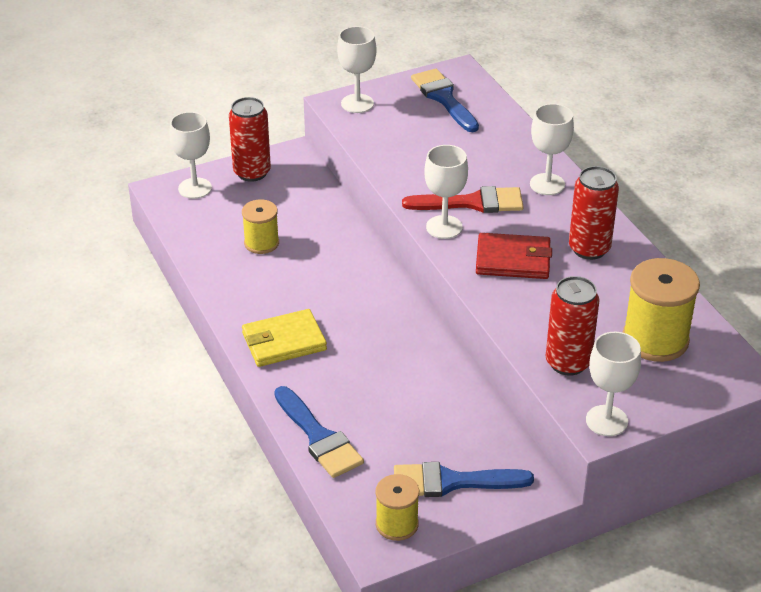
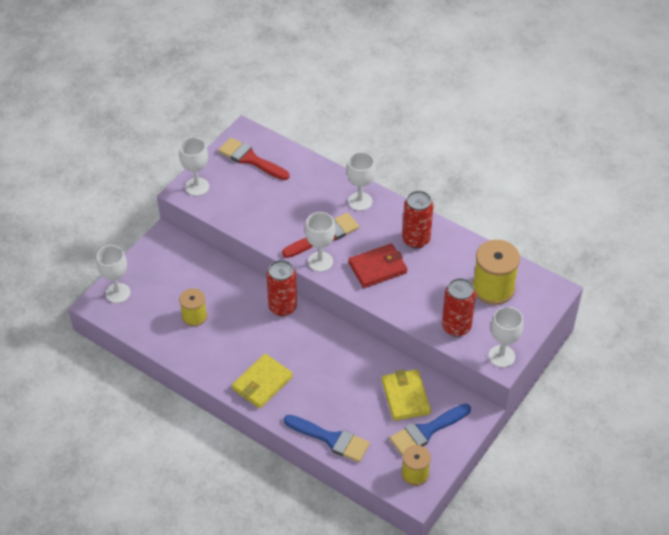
camera: 30 degrees left, 10 degrees up
(252, 172) = (147, 264): red can -> red can (282, 307)
(444, 98) = (250, 159): blue brush -> red brush
(454, 431) = (405, 397): none -> yellow wallet

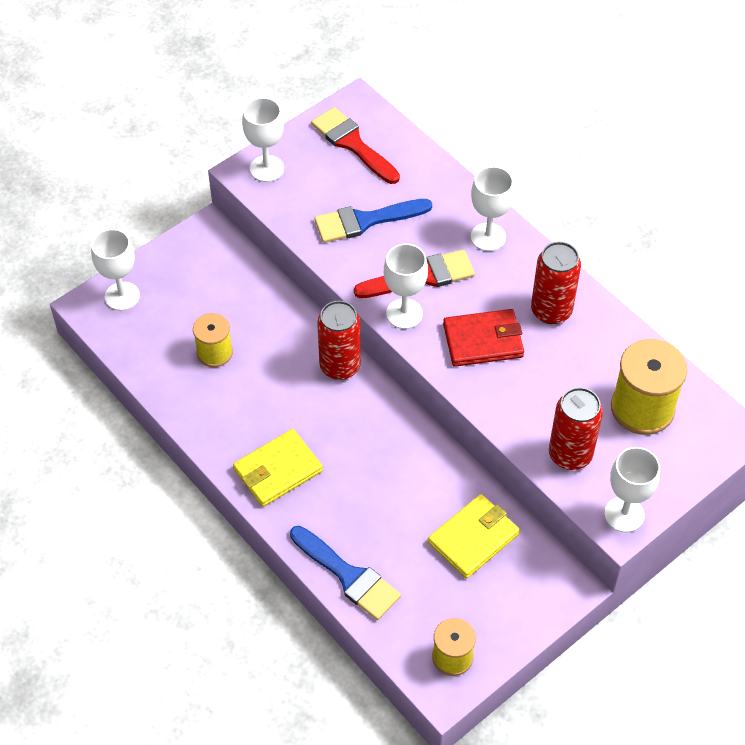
camera: 15 degrees right, 5 degrees up
(405, 397) = (473, 538): yellow wallet -> yellow wallet turned 45 degrees clockwise
(426, 431) = (488, 597): blue brush -> blue brush (365, 221)

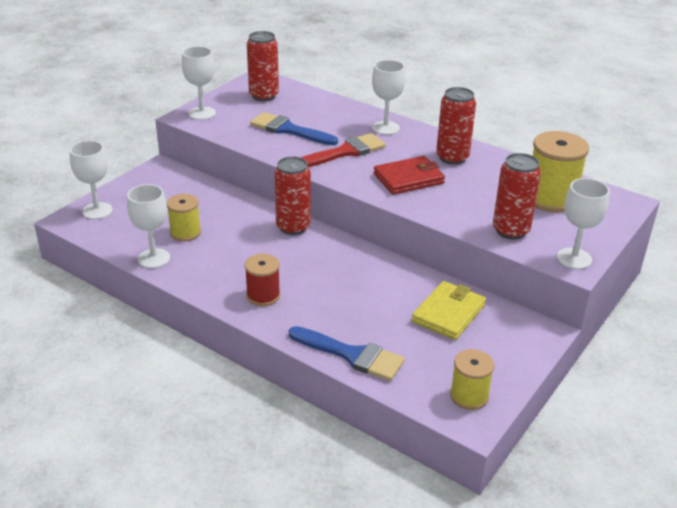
camera: 15 degrees left, 20 degrees down
(278, 470) = (263, 295): yellow wallet -> red spool
(352, 144) = (264, 96): red brush -> red can
(365, 221) = (289, 130): blue brush -> blue brush turned 60 degrees clockwise
(404, 314) = (340, 172): white goblet -> white goblet (154, 258)

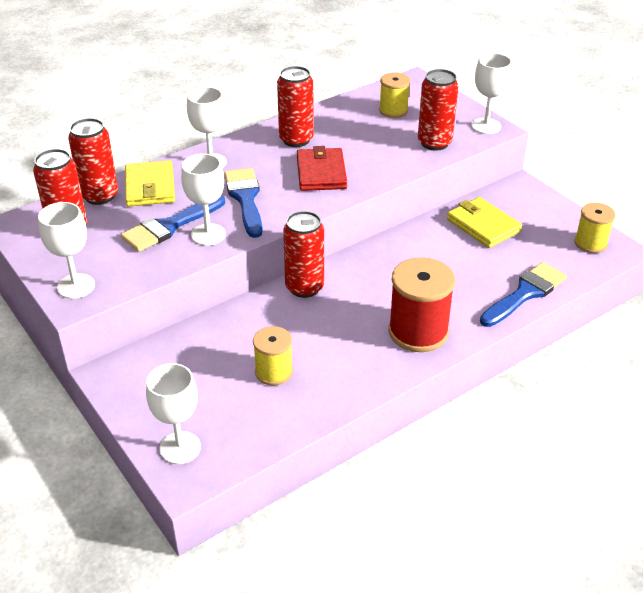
camera: 70 degrees left, 5 degrees up
(154, 258) = (315, 406): white goblet -> white goblet (208, 234)
(263, 295) = (418, 332): red spool -> red spool, size x1.66
(310, 97) = (100, 196): none -> red can
(334, 112) = (150, 187): none -> yellow wallet
(345, 152) = (245, 199): red brush -> blue brush
(550, 198) = (393, 110): yellow spool -> yellow spool, size x0.60

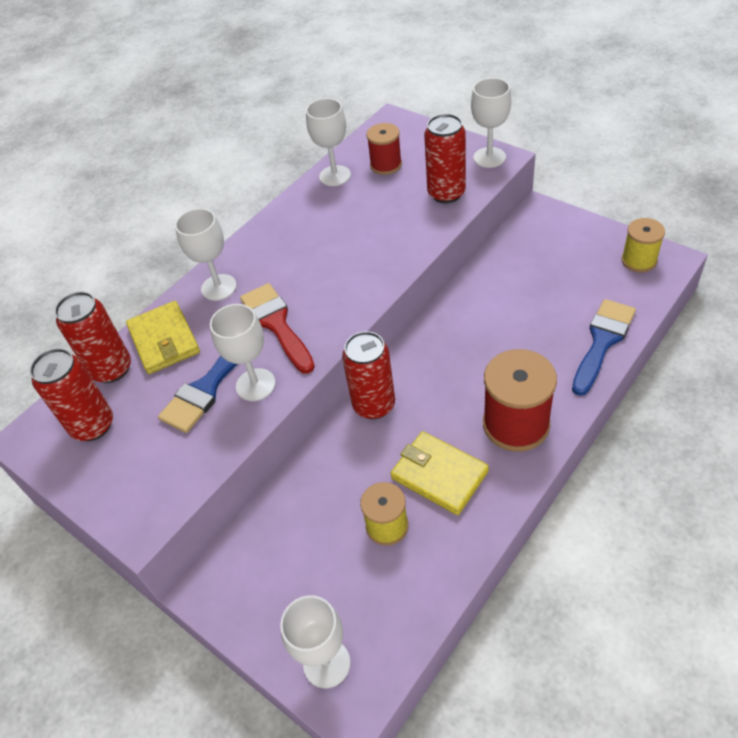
camera: 10 degrees left, 10 degrees up
(76, 286) = (133, 503): white goblet -> white goblet (335, 176)
(245, 199) = (276, 324): blue brush -> red brush
(296, 139) = (299, 231): red can -> none
(321, 173) = (344, 266): red wallet -> none
(393, 110) = (386, 165): yellow spool -> red spool
(483, 225) = (524, 271): yellow wallet -> yellow wallet (439, 475)

